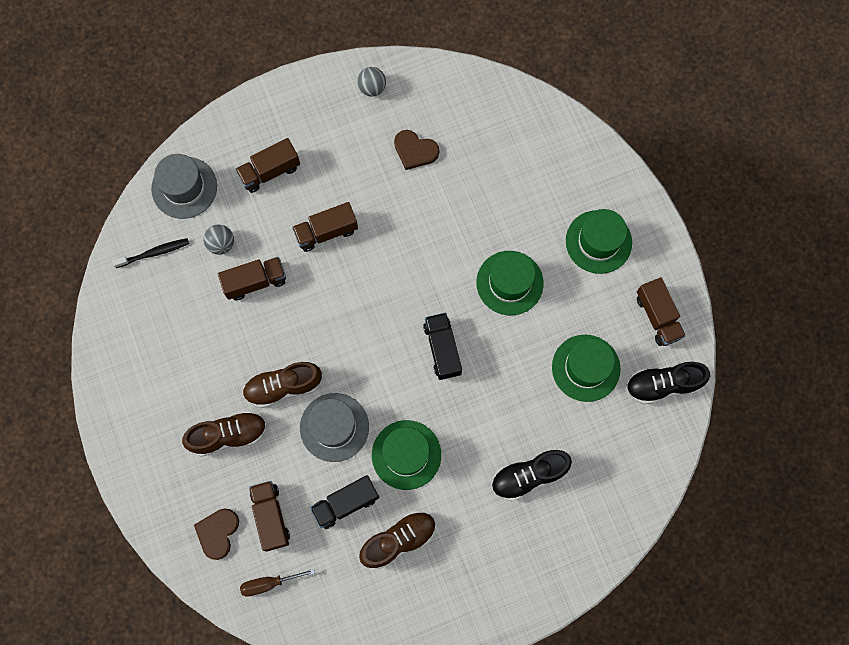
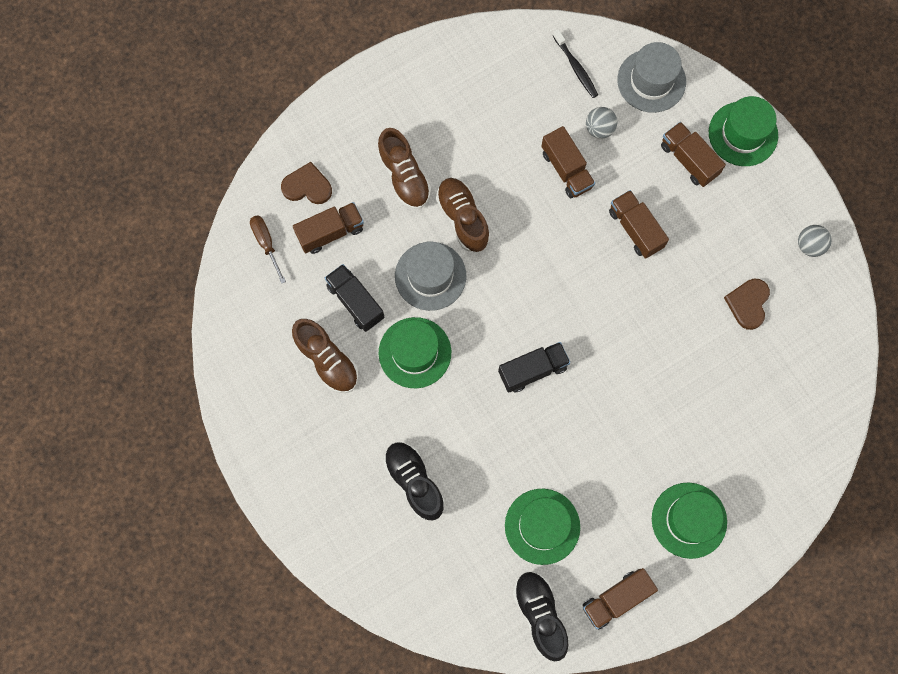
camera: 80 degrees right, 0 degrees up
(509, 283) = (620, 429): green hat -> green hat (743, 134)

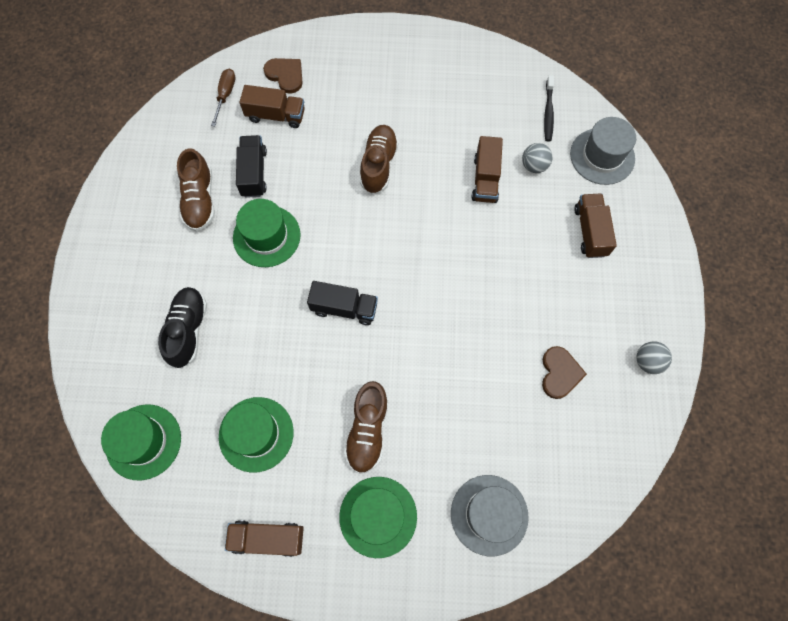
camera: 35 degrees right, 5 degrees down
(404, 176) = (359, 110): brown shoe -> brown shoe (367, 430)
(430, 276) = (322, 190): grey hat -> grey hat (489, 515)
(540, 614) = (197, 504): black shoe -> none
(635, 229) = (507, 256): brown truck -> none
(743, 134) = (650, 239): green hat -> green hat (143, 441)
(748, 303) = (560, 373): brown heart -> brown heart turned 135 degrees clockwise

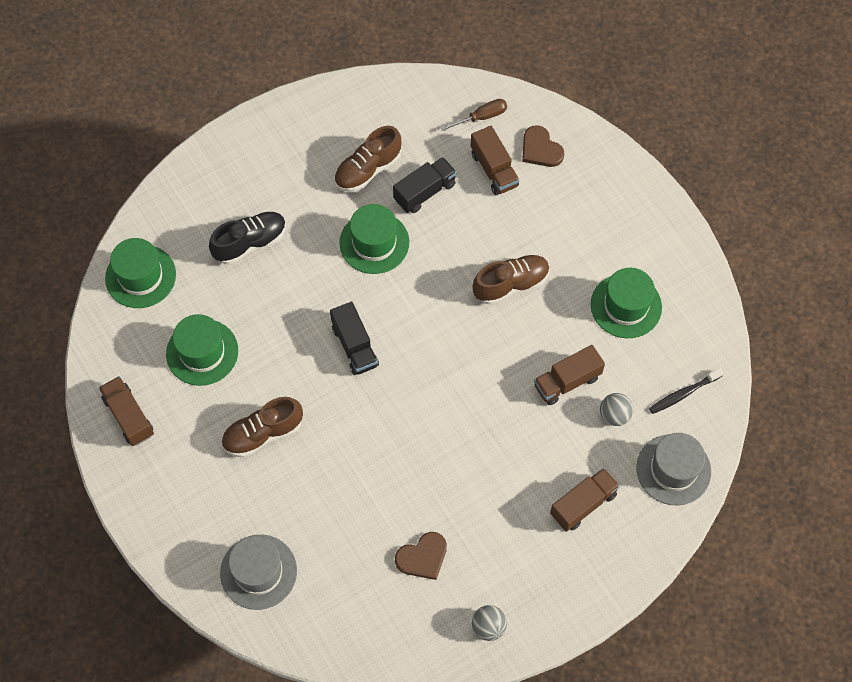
camera: 55 degrees right, 5 degrees down
(285, 75) = (540, 149): brown heart -> brown heart turned 135 degrees clockwise
(378, 516) = (199, 486): green hat -> green hat (626, 306)

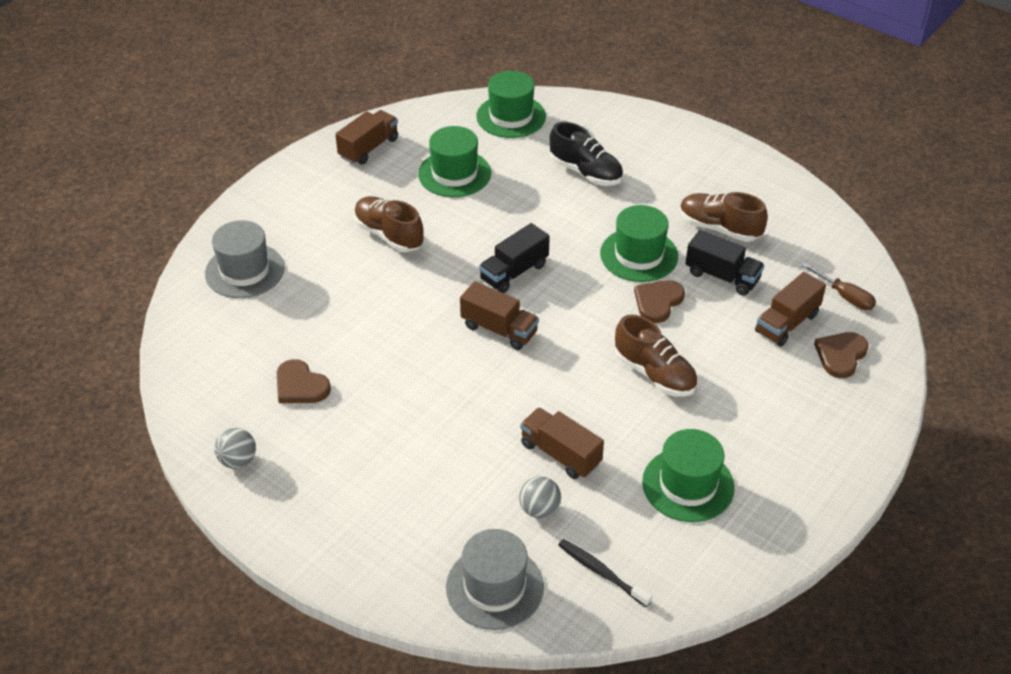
camera: 70 degrees right, 20 degrees down
(434, 250) = (658, 302): none -> brown heart
(583, 504) = (413, 508): brown truck -> brown truck (499, 329)

